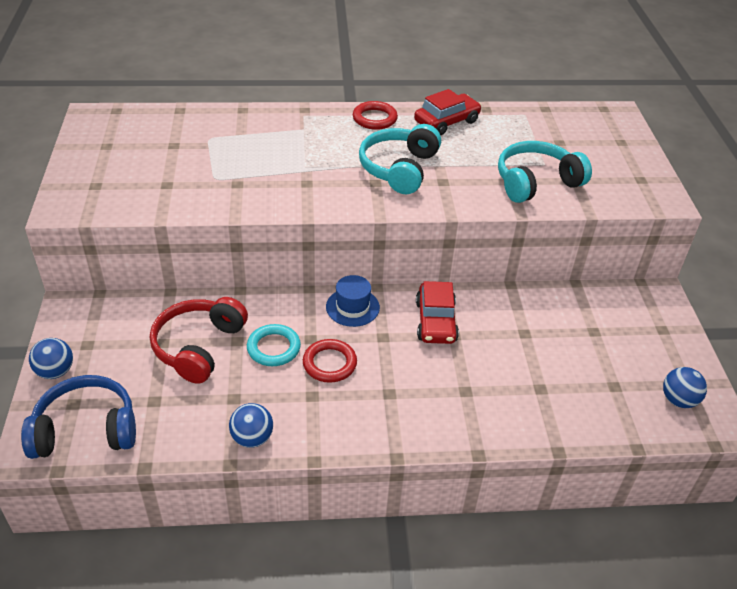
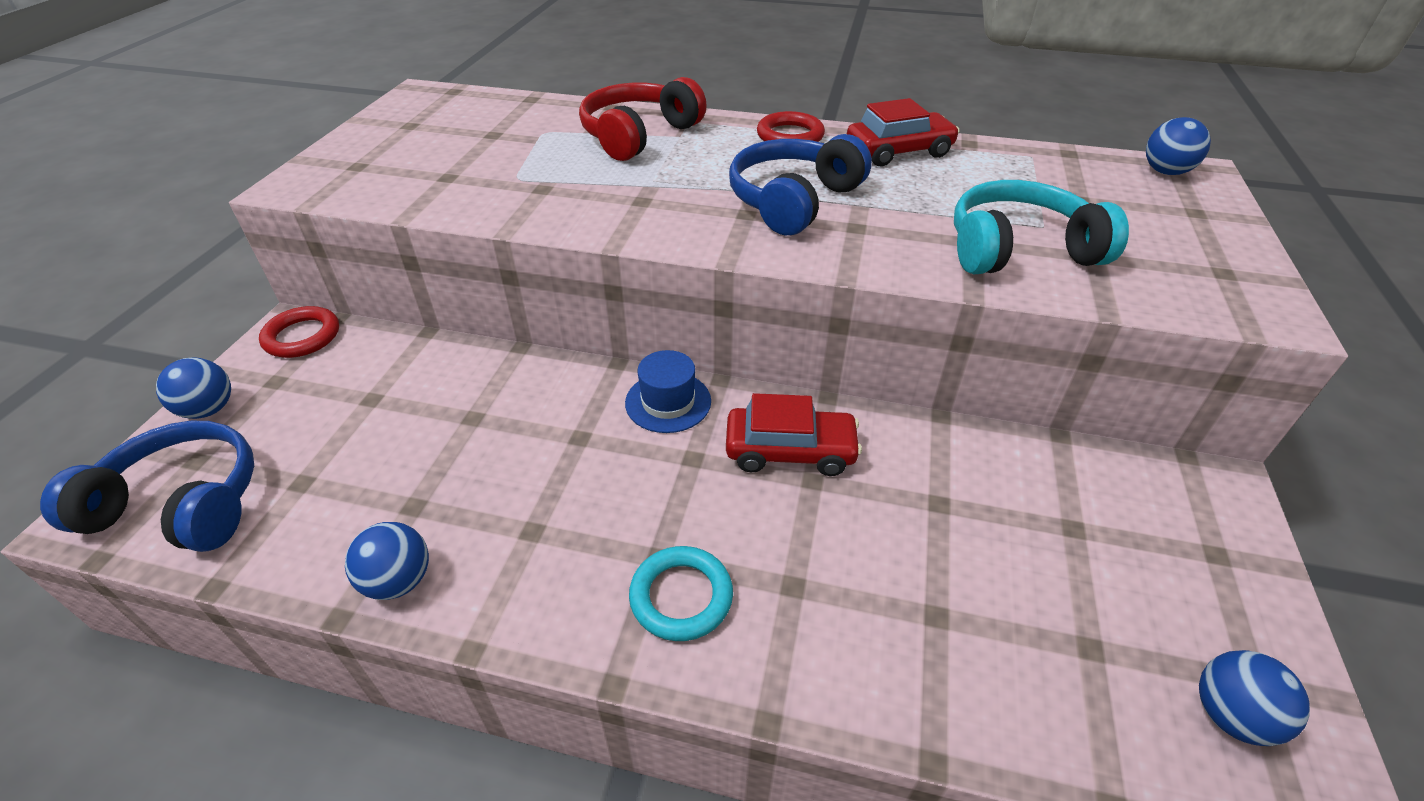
camera: 20 degrees right, 0 degrees up
(198, 346) = (414, 415): red headphones -> red headphones (639, 135)
(273, 348) = (517, 440): turquoise ring -> turquoise ring (681, 596)
(329, 363) = (587, 483): red ring -> red ring (302, 336)
(399, 169) = (793, 201): turquoise headphones -> blue headphones
(435, 321) = (790, 451): red car -> red car turned 105 degrees counterclockwise
(600, 115) = (1165, 172): none -> blue ball

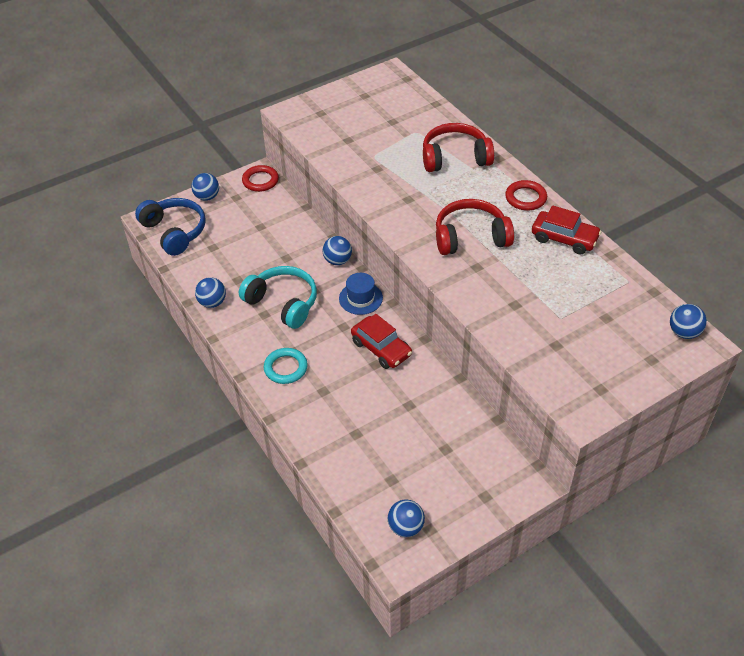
camera: 45 degrees right, 5 degrees up
(567, 373) = (337, 261): none -> blue ball
(793, 201) = (470, 237): blue headphones -> red headphones
(1019, 249) = (528, 321): turquoise headphones -> turquoise headphones (283, 303)

